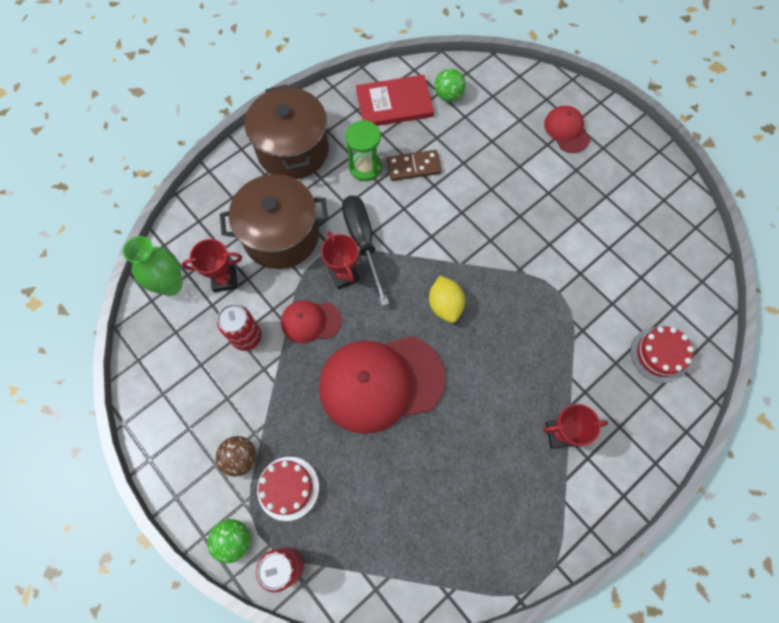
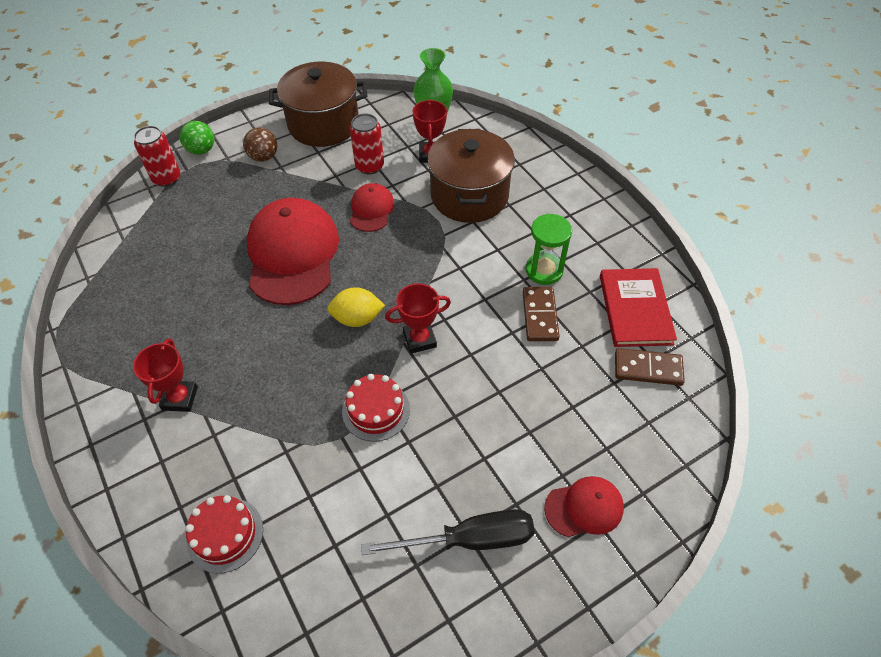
camera: 100 degrees right, 15 degrees down
(288, 488) = (226, 183): red cake -> red cake (376, 410)
(293, 150) = (572, 212): brown pot -> brown pot (323, 124)
(344, 275) = (414, 239): red trophy -> red trophy (419, 339)
(363, 242) = (449, 258): black screwdriver -> black screwdriver (469, 539)
(448, 96) = (648, 369): green ball -> brown domino

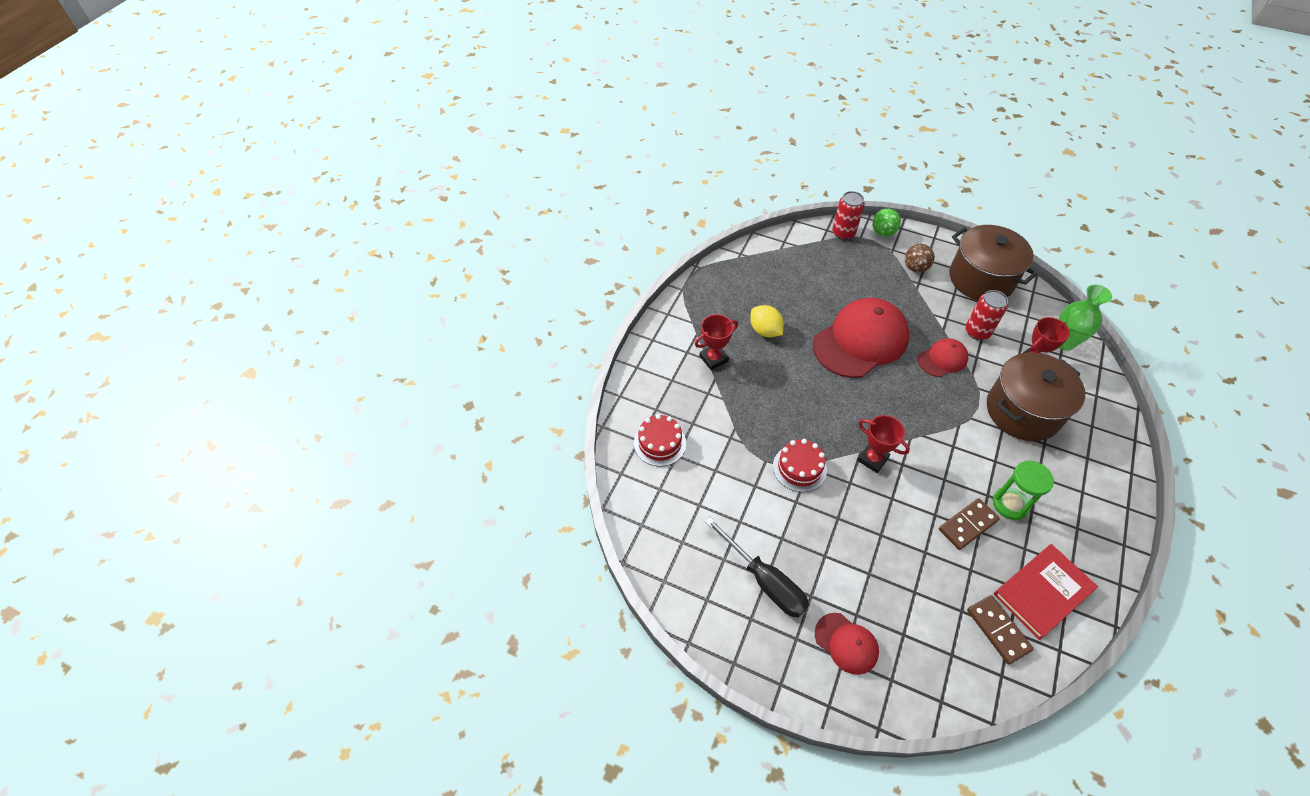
camera: 55 degrees right, 0 degrees up
(357, 318) = (851, 411): yellow lemon -> yellow lemon (765, 331)

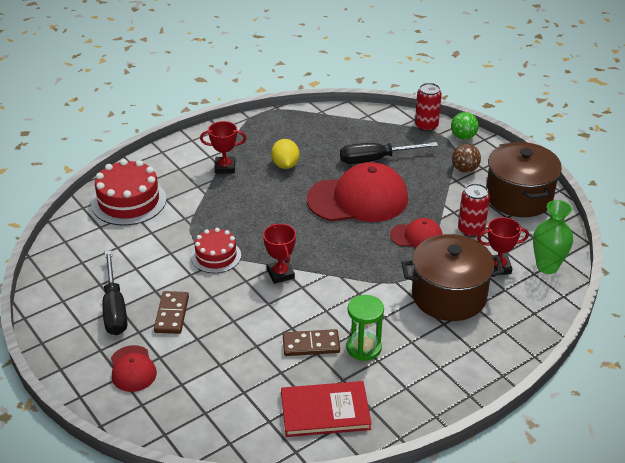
camera: 30 degrees right, 15 degrees down
(660, 443) = (129, 201): red cake -> red cake, size x1.59
(836, 289) = (376, 159): none -> black screwdriver
(998, 630) = (258, 416): brown domino -> brown domino (171, 314)

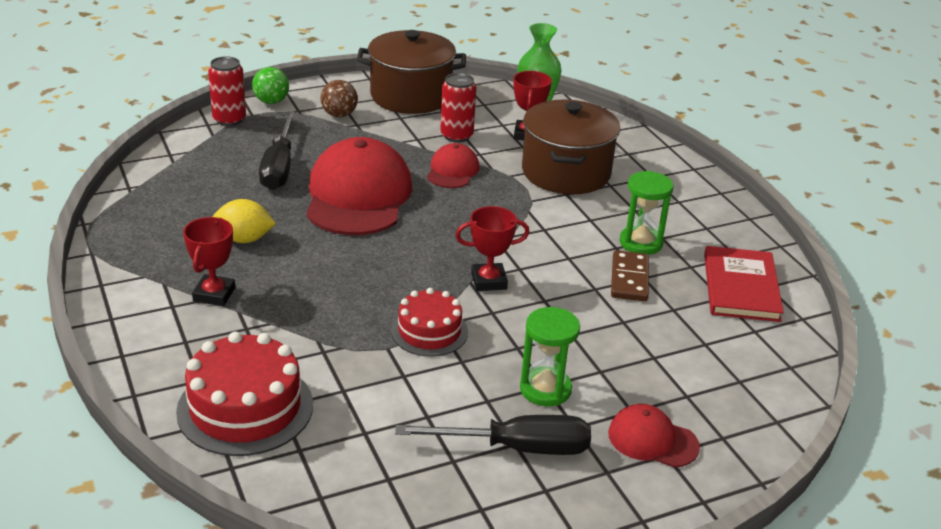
camera: 80 degrees left, 5 degrees down
(132, 369) = (652, 440): red cap -> red cap turned 150 degrees counterclockwise
(171, 314) = (545, 389): brown domino -> green hourglass

